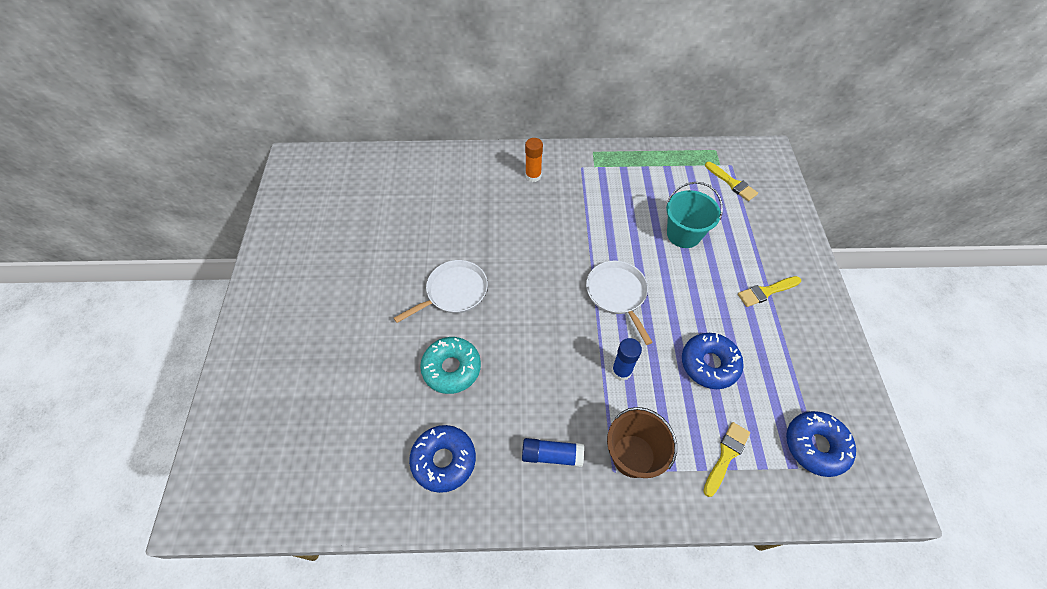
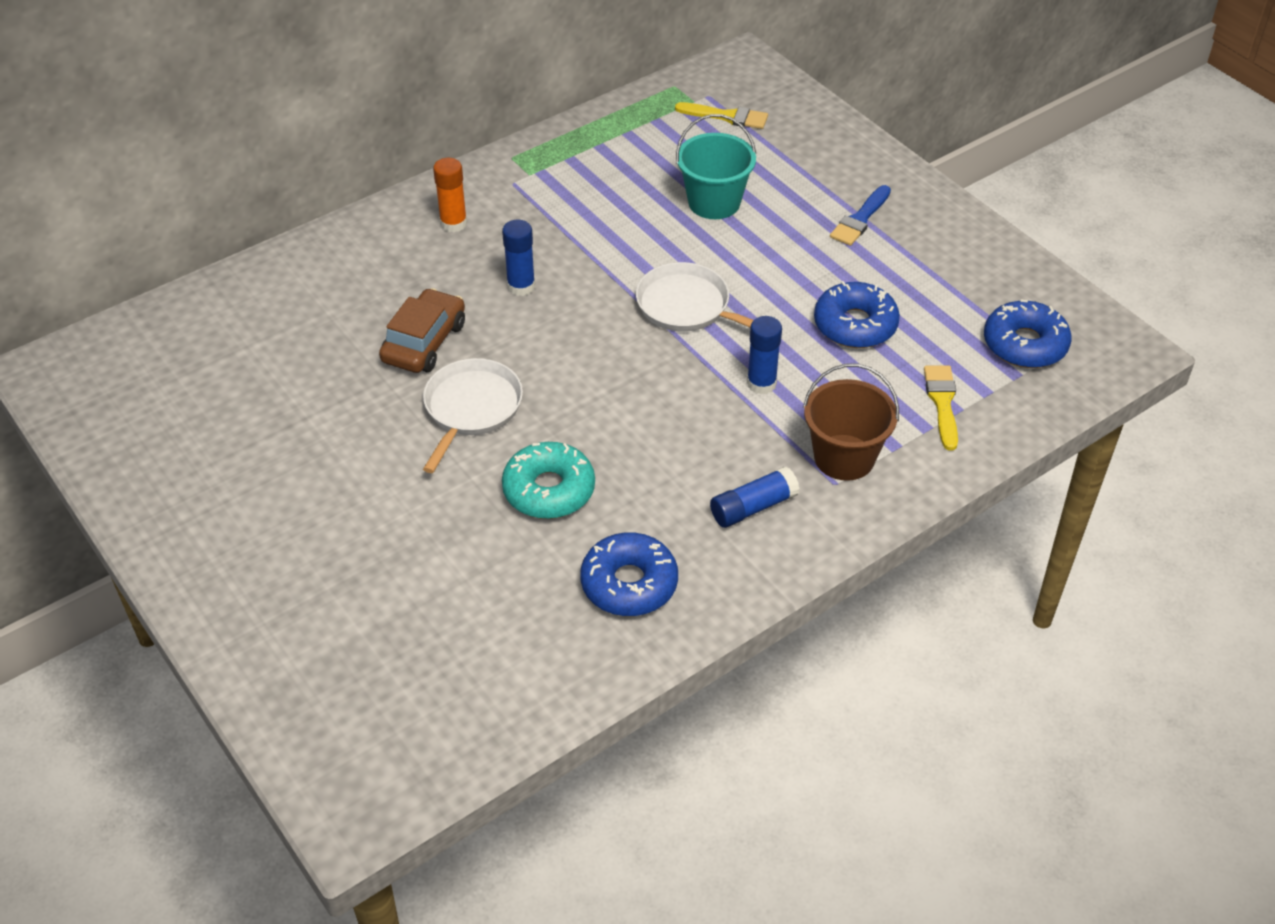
camera: 35 degrees left, 10 degrees down
(463, 238) = (424, 342): none -> brown car
(537, 231) = (521, 286): none -> blue glue stick
(766, 292) = (860, 219): yellow brush -> blue brush

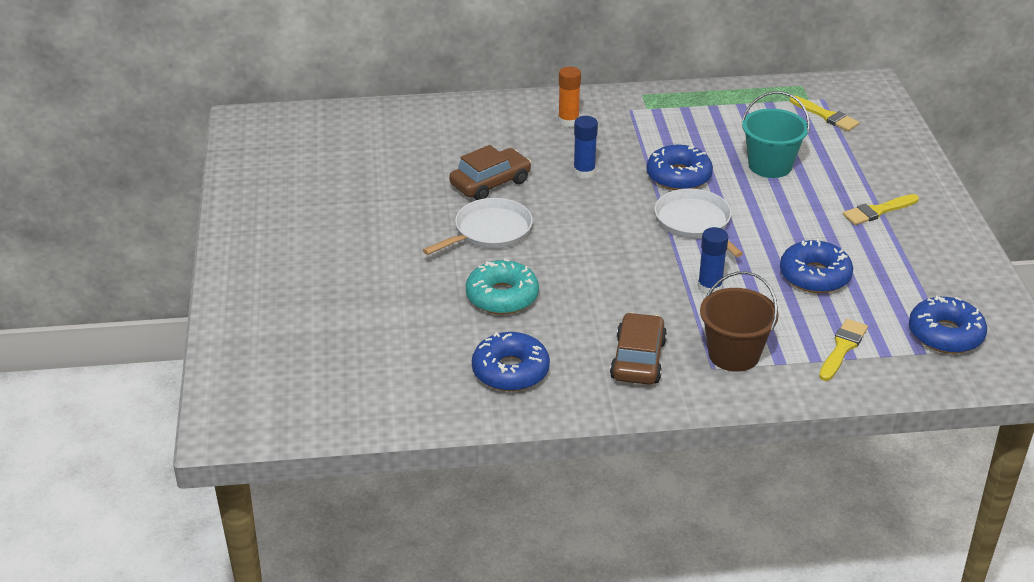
camera: 30 degrees right, 10 degrees down
(628, 253) = (678, 176): none -> blue donut
(753, 507) = (638, 359): blue glue stick -> brown car
(860, 219) = (877, 211): blue brush -> yellow brush

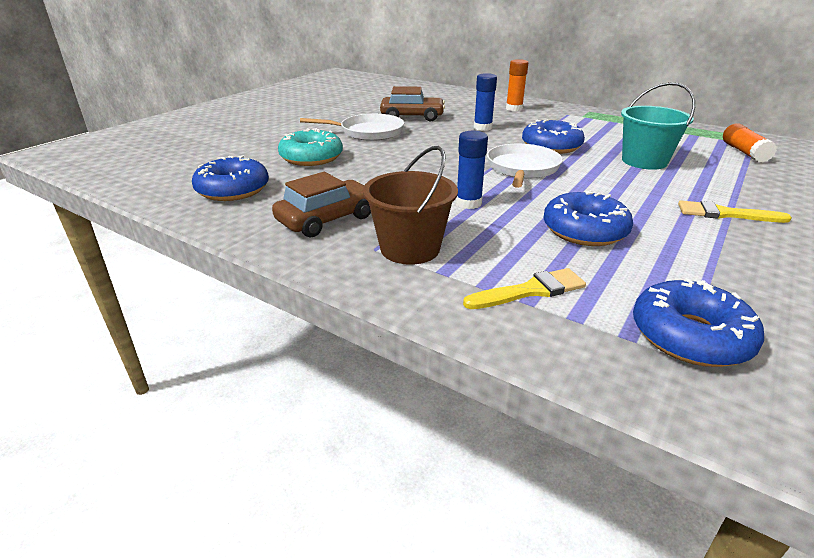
camera: 40 degrees right, 5 degrees down
(826, 116) = (744, 152): yellow brush -> orange glue stick

